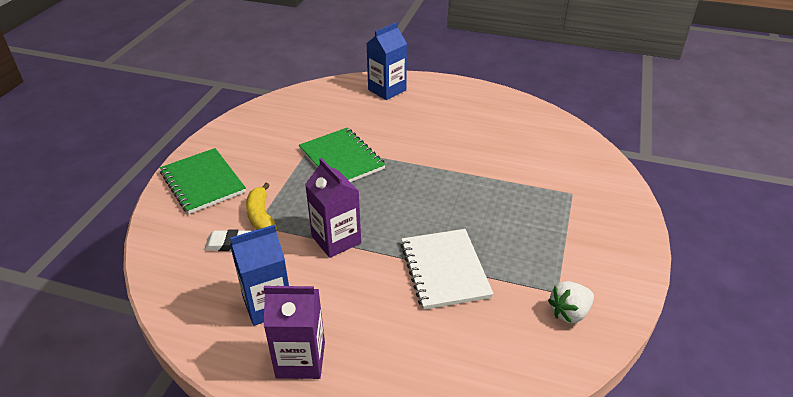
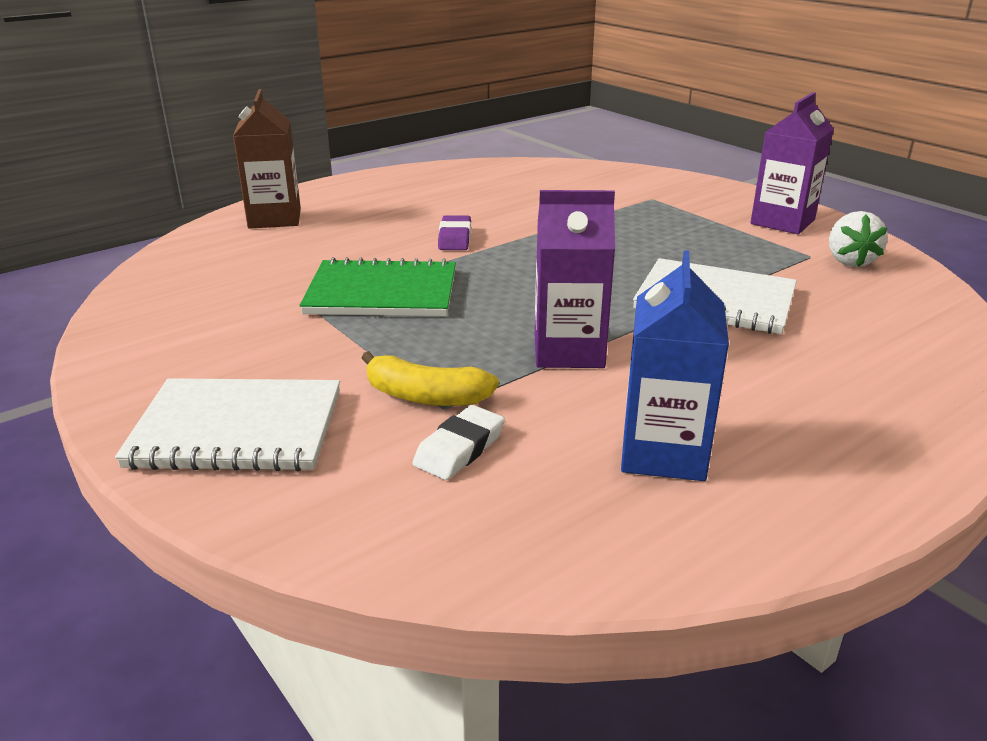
camera: 55 degrees left, 10 degrees down
(202, 182) = (237, 429): green notebook -> white notebook
(300, 359) = (818, 458): purple carton -> purple carton (782, 222)
(387, 90) = (275, 218): blue carton -> brown carton
(425, 150) = (454, 238): none -> purple eraser

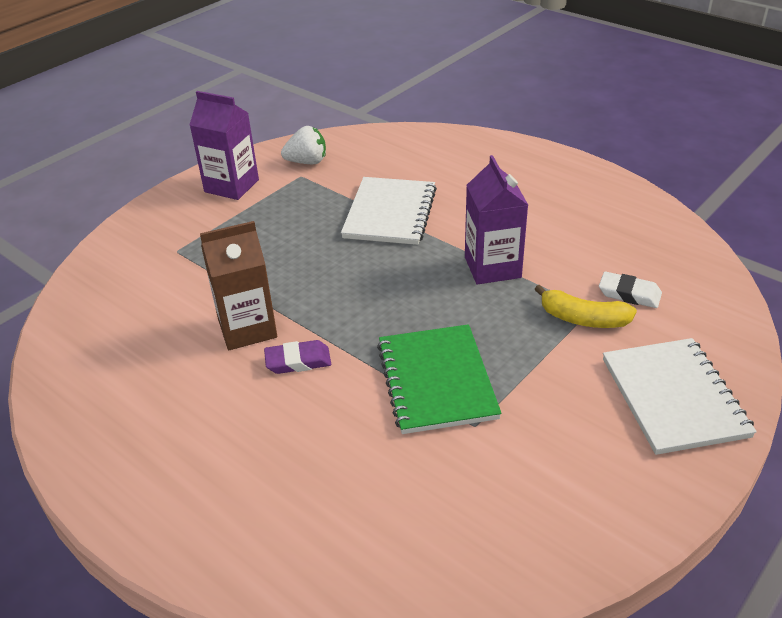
camera: 100 degrees left, 10 degrees up
(275, 218) = (259, 535): brown carton -> brown carton (247, 328)
(426, 396) = (583, 319): yellow banana -> yellow banana turned 105 degrees clockwise
(663, 452) = (587, 225): blue carton -> none

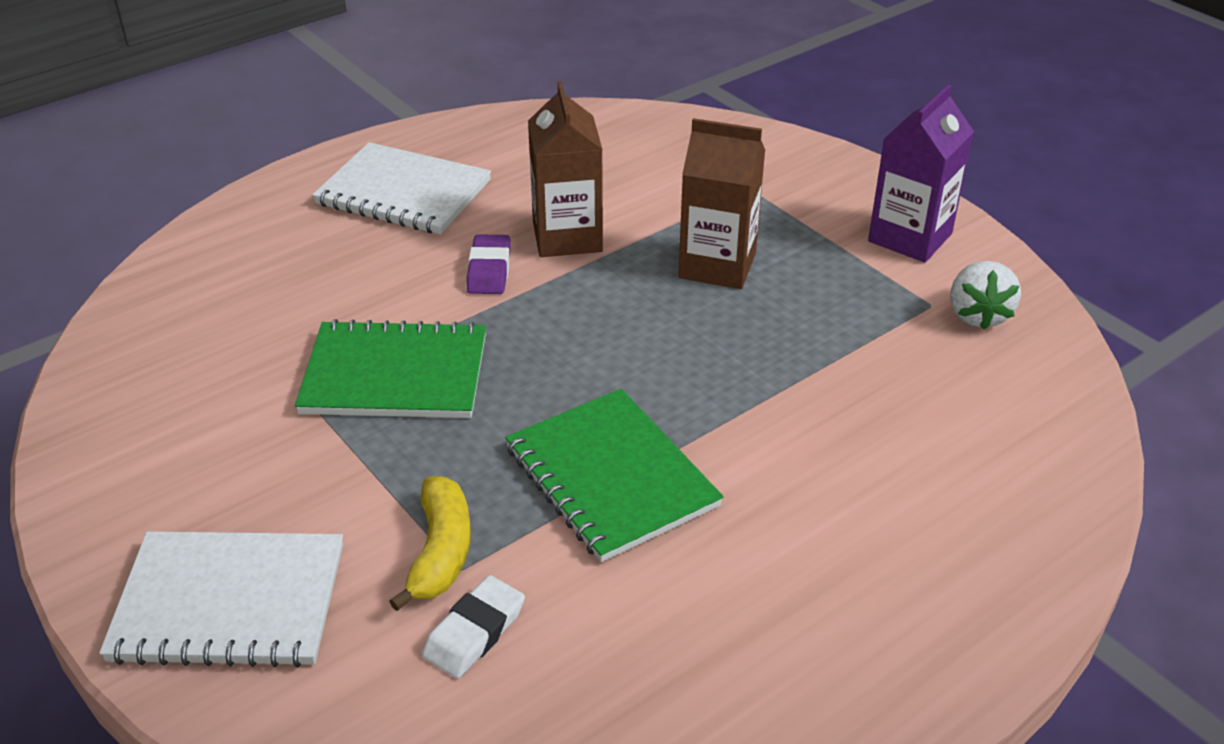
camera: 100 degrees right, 0 degrees up
(274, 254) = (717, 265): none -> brown carton
(390, 213) = (797, 388): white notebook -> white notebook (403, 193)
(492, 267) = (610, 477): purple carton -> green notebook
(583, 319) = (441, 552): yellow banana -> yellow banana turned 150 degrees clockwise

